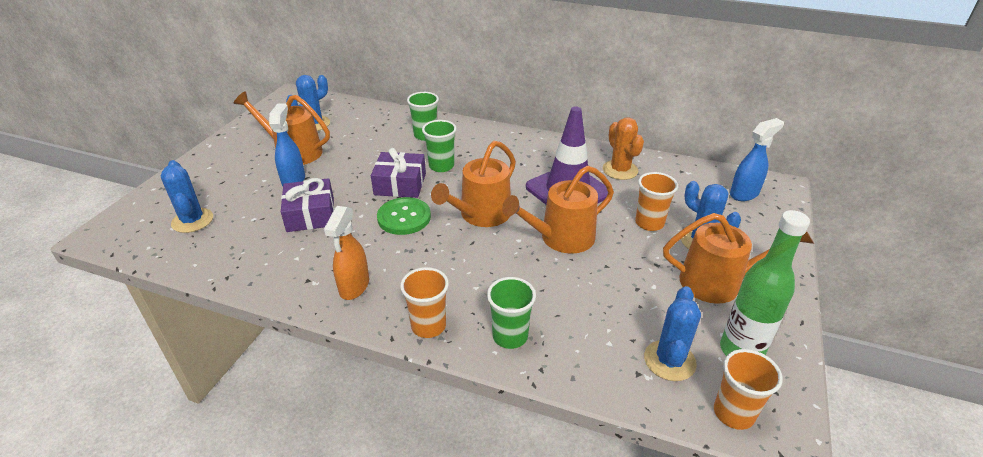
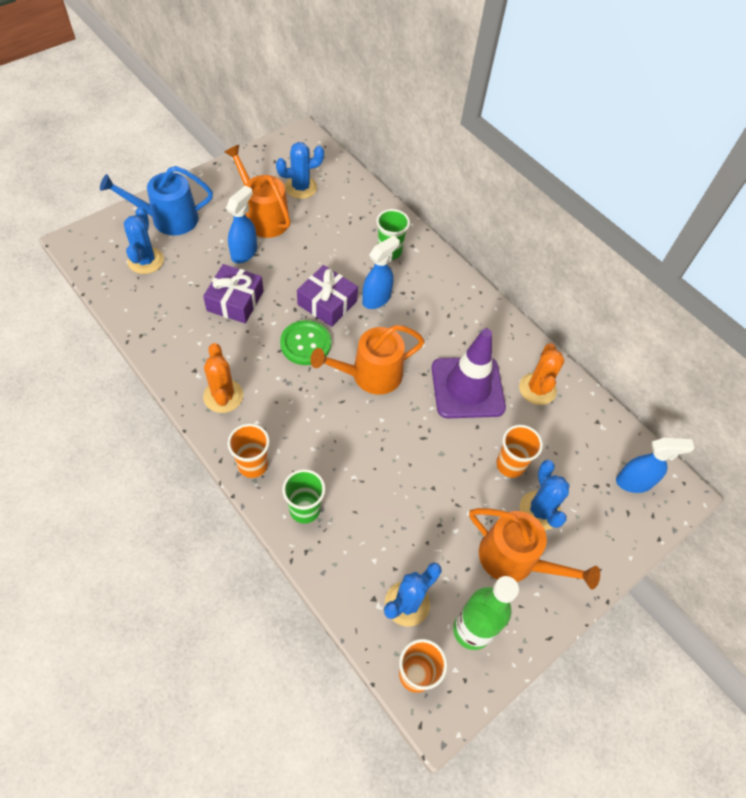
camera: 25 degrees right, 20 degrees up
(197, 184) = (168, 219): none -> blue watering can
(354, 287) = (223, 396): orange spray bottle -> orange cactus
(441, 166) = (377, 299): green cup -> blue spray bottle
(561, 238) = (419, 438): orange watering can -> none

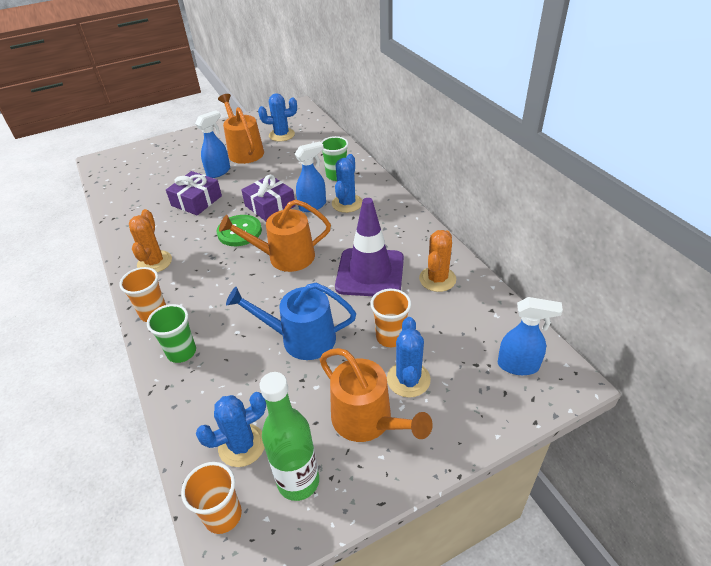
camera: 20 degrees right, 15 degrees down
(145, 261) = (142, 173): blue cactus -> blue cactus (347, 203)
(168, 219) = (172, 150): blue watering can -> blue watering can (301, 339)

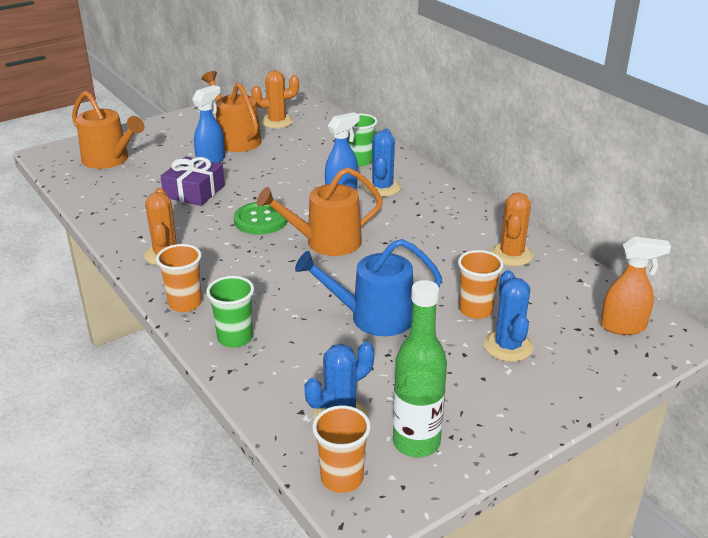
camera: 10 degrees left, 10 degrees down
(270, 206) = (289, 193): purple gift -> none
(281, 135) = (277, 121): blue cactus -> orange cactus
(367, 420) = (474, 384): orange watering can -> orange watering can (109, 160)
(370, 273) = (432, 252): purple traffic cone -> none
(518, 365) = (623, 327): blue spray bottle -> orange spray bottle

